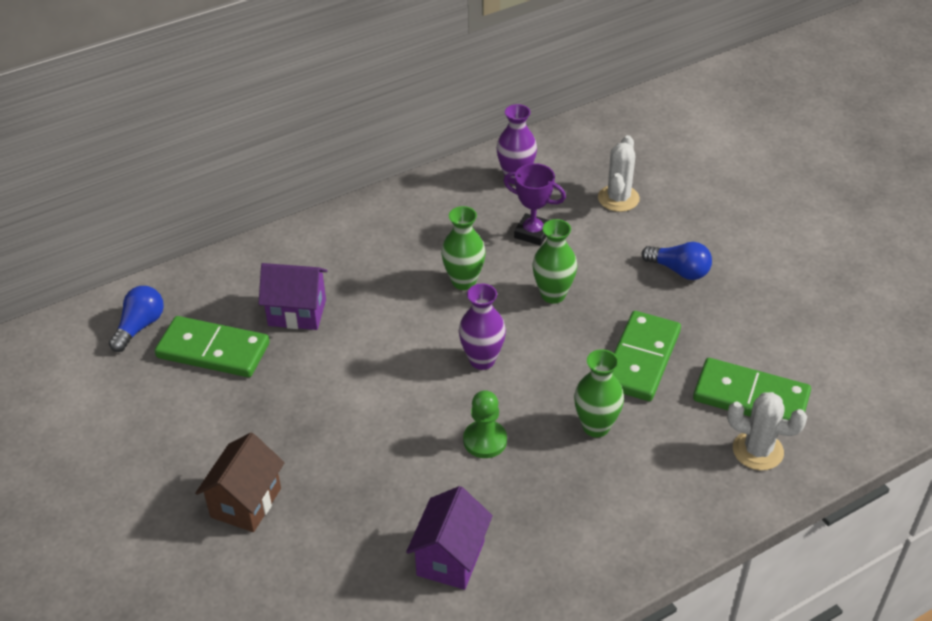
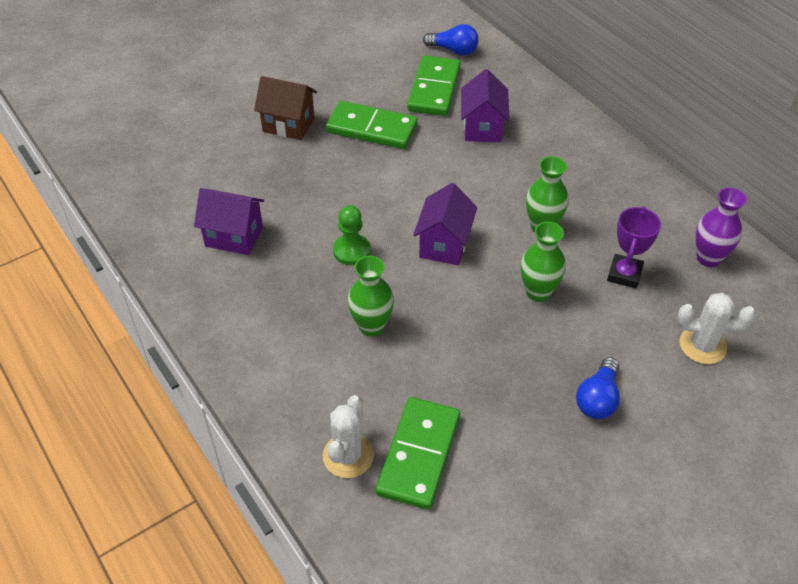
camera: 85 degrees right, 5 degrees up
(482, 360) = (444, 244): purple vase -> purple house
(641, 359) = (460, 362): green domino -> green domino (371, 129)

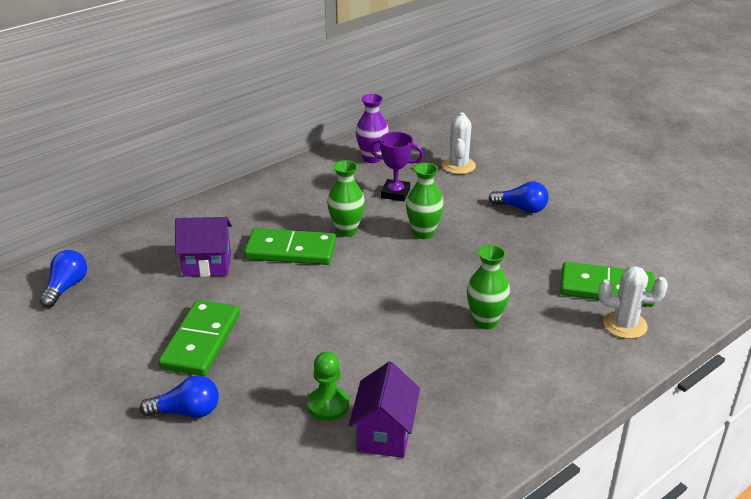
camera: 95 degrees left, 15 degrees down
(288, 125) = (186, 412): brown house -> blue light bulb
(351, 251) = (393, 341): green pawn -> green pawn (328, 405)
(434, 89) = (136, 299): green domino -> green domino (290, 250)
(444, 244) = (375, 283): purple house -> none

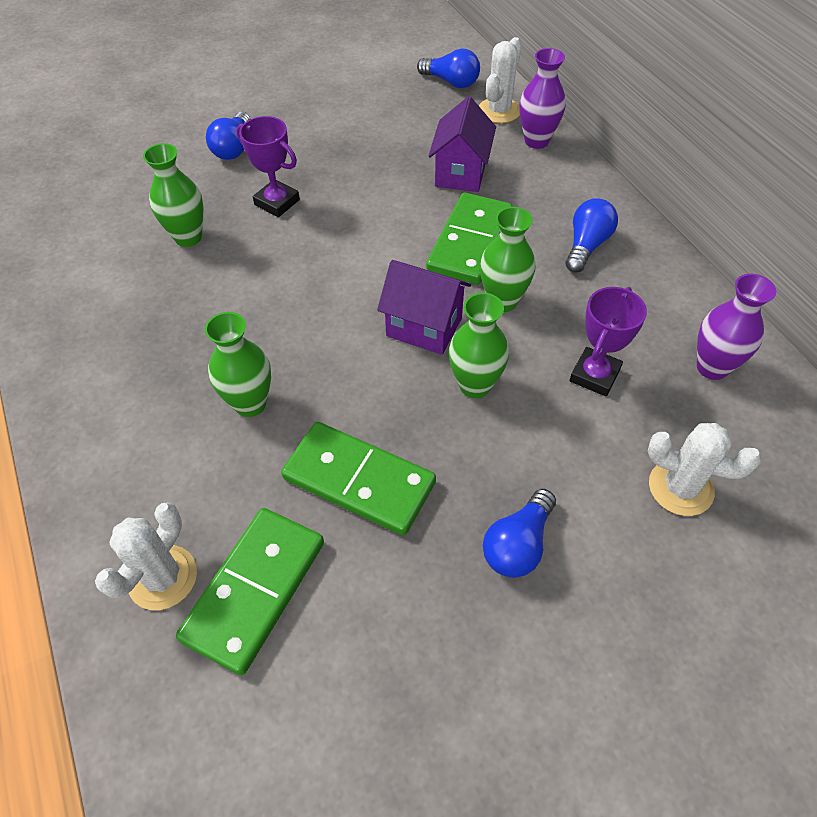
camera: 105 degrees right, 20 degrees up
(115, 255) = (499, 111): none -> white cactus
(159, 233) = (536, 141): none -> purple vase
(201, 341) = (328, 161): green domino -> green domino (359, 481)
(266, 360) = (277, 202): none -> purple trophy
(281, 203) = (586, 246): none -> blue light bulb
(328, 405) = (188, 237): green pawn -> green vase
(384, 434) = (125, 271): purple house -> purple house (424, 327)

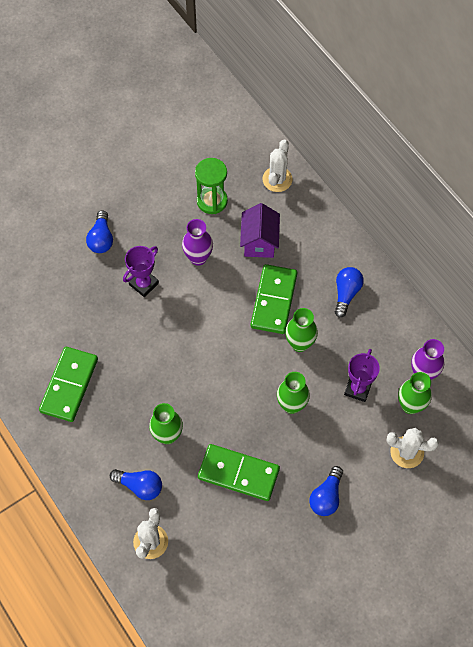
camera: 10 degrees left, 10 degrees up
(188, 237) = (94, 321): green vase -> green vase (410, 405)
(254, 590) = (199, 541): green domino -> green domino (69, 385)
(277, 202) = (144, 284): purple trophy -> purple trophy turned 75 degrees counterclockwise
(401, 124) = (212, 201): none -> green hourglass
(424, 327) = (256, 369): purple house -> none
(451, 82) = (239, 154): blue light bulb -> blue light bulb (140, 486)
(536, 141) = (306, 205): purple vase -> purple vase (198, 258)

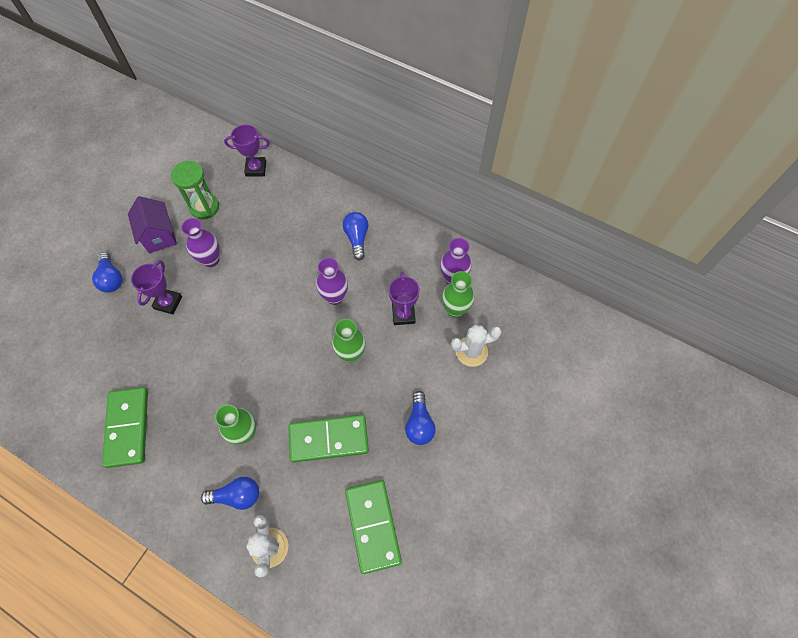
camera: 25 degrees left, 0 degrees up
(259, 242) = (261, 225): purple house -> purple house (159, 236)
(273, 300) = (295, 269): green domino -> green domino (372, 526)
(277, 179) = (256, 168): white cactus -> purple trophy
(299, 344) = (335, 297): green vase -> purple vase

